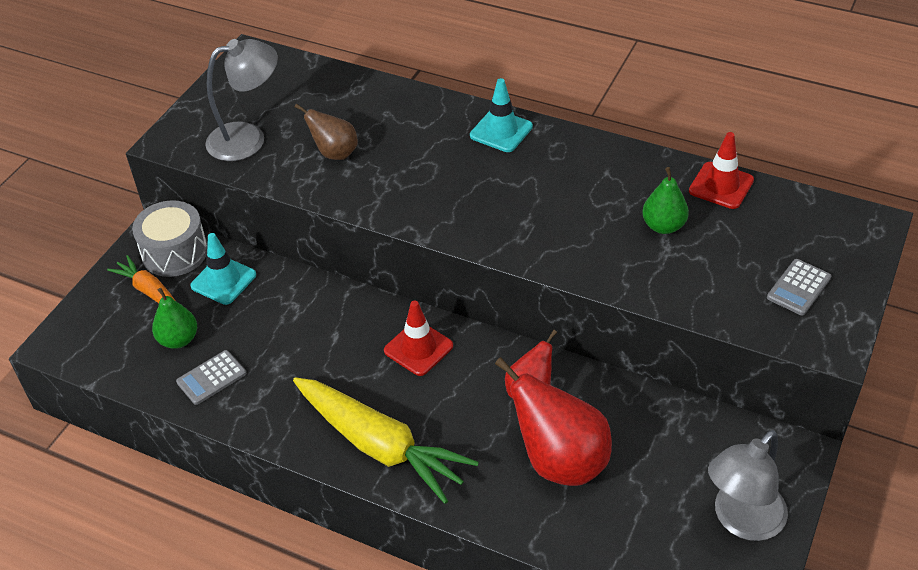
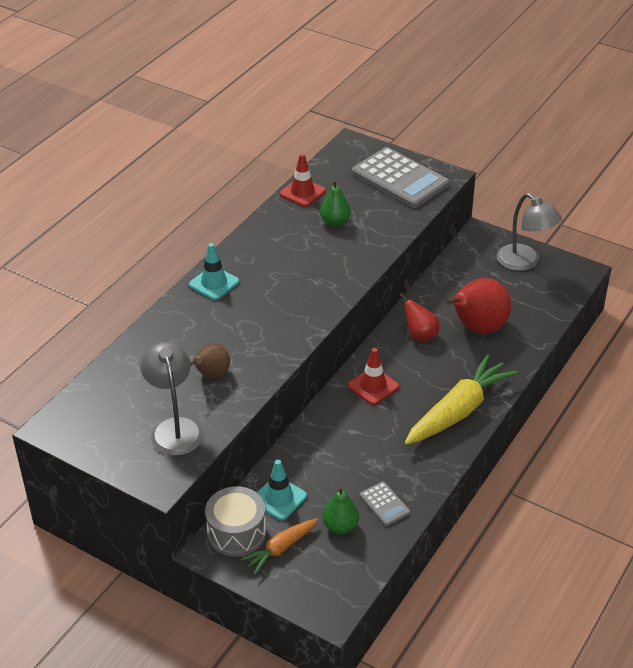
camera: 85 degrees left, 5 degrees down
(798, 287) = (399, 179): grey calculator -> grey calculator, size x2.18

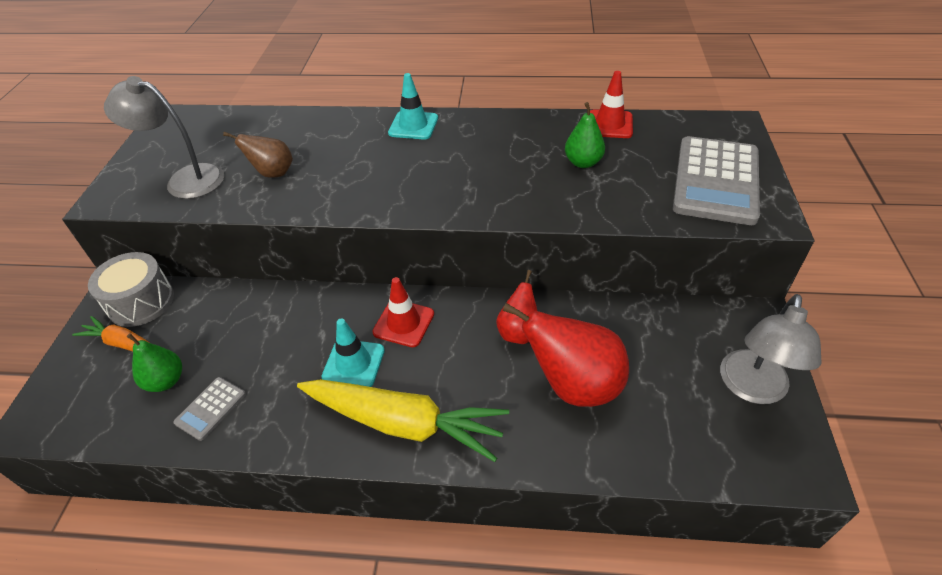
camera: 65 degrees right, 5 degrees up
(174, 428) = (185, 179): grey lamp -> grey lamp turned 120 degrees counterclockwise
(279, 498) = (197, 314): turquoise traffic cone -> turquoise traffic cone (353, 364)

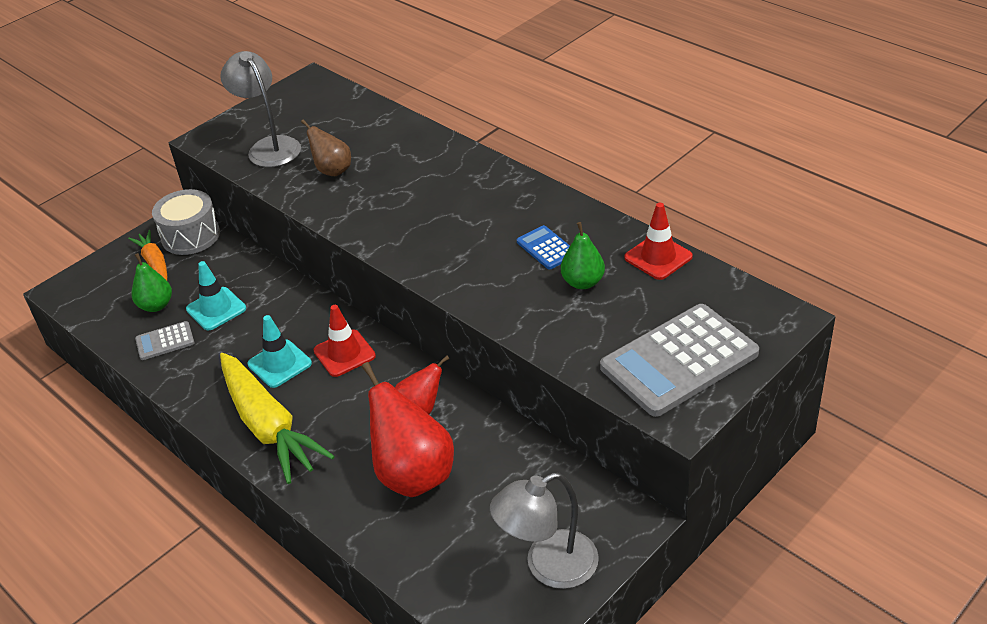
camera: 40 degrees right, 5 degrees down
(413, 126) = (484, 176): turquoise traffic cone -> turquoise traffic cone (216, 309)
(526, 152) = (546, 248): none -> blue calculator

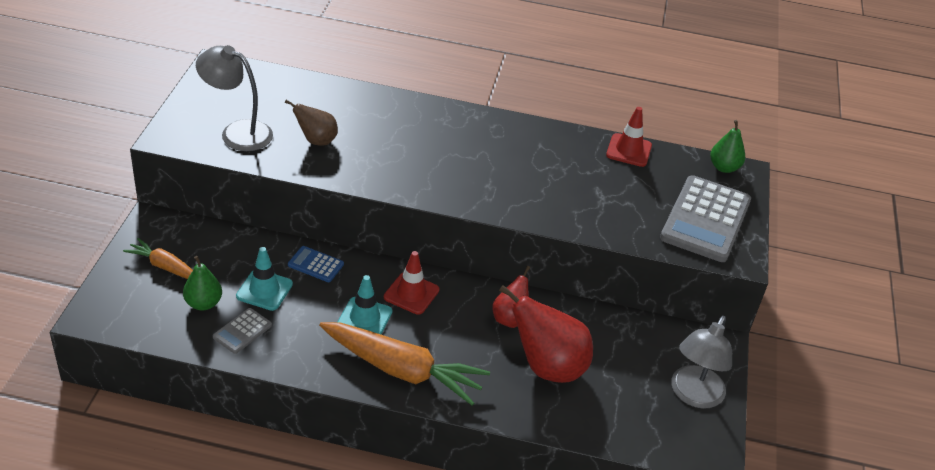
camera: 40 degrees left, 0 degrees up
(190, 236) = (177, 234): grey drum -> none
(268, 426) = (402, 370): yellow carrot -> orange carrot
(546, 248) = (546, 163): blue calculator -> blue calculator (315, 264)
(583, 282) = (595, 182): green pear -> green pear (724, 167)

